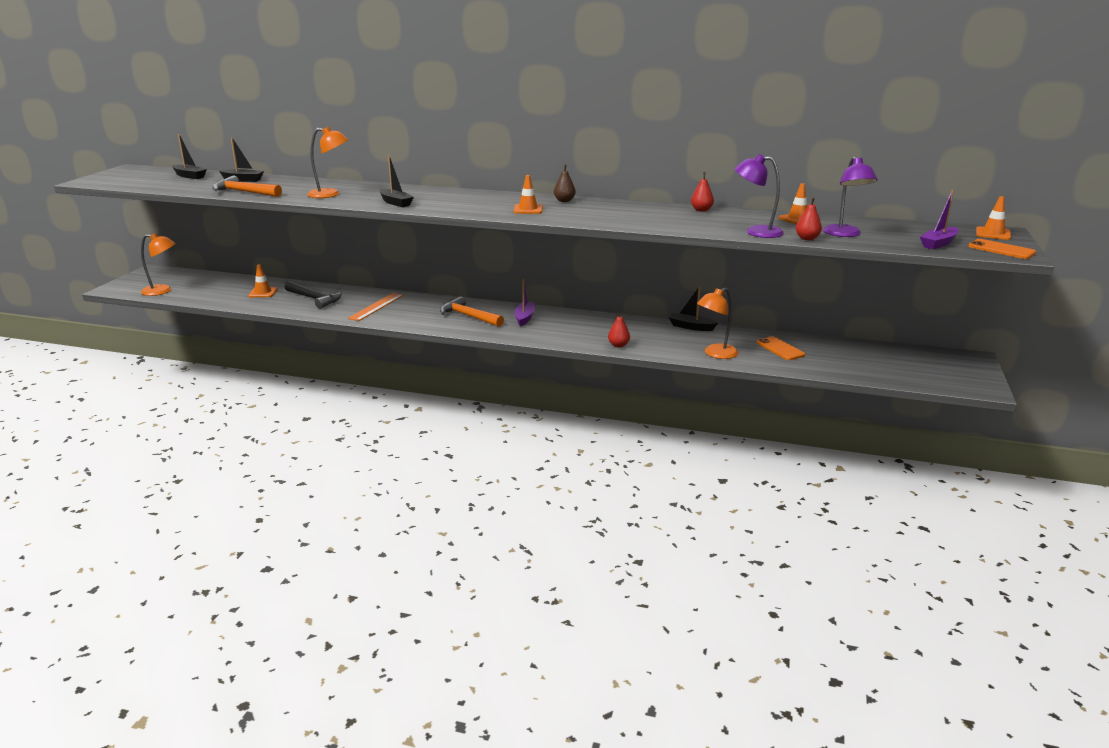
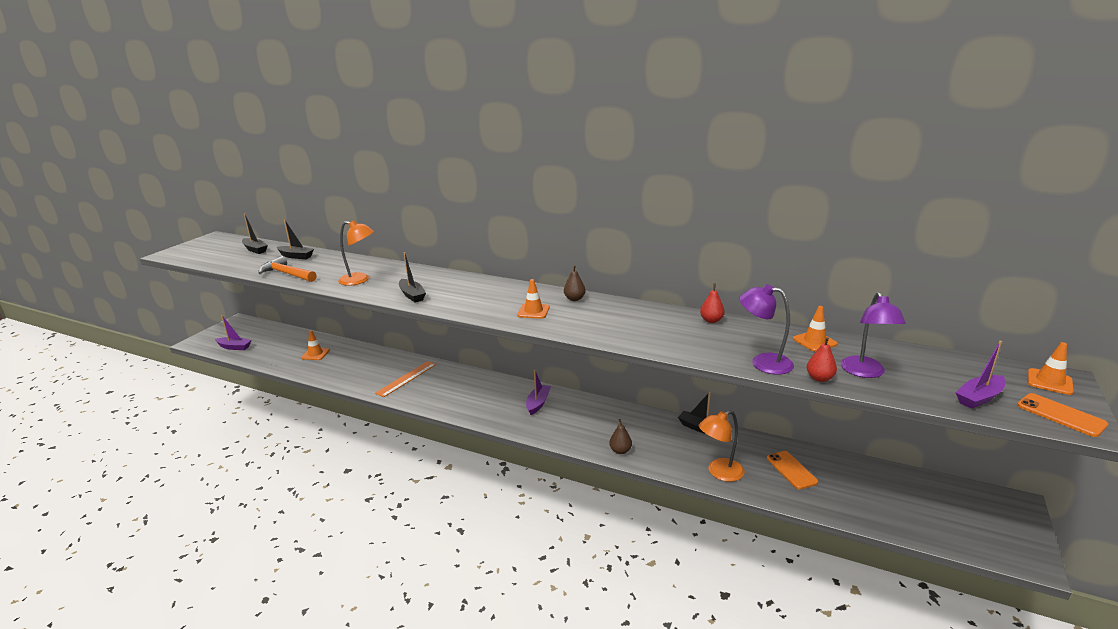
camera: 10 degrees right, 0 degrees up
(162, 291) = (234, 347): orange lamp -> purple boat
(314, 299) = (356, 365): black hammer -> none
(469, 316) = (486, 398): orange hammer -> none
(618, 345) = (620, 451): red pear -> brown pear

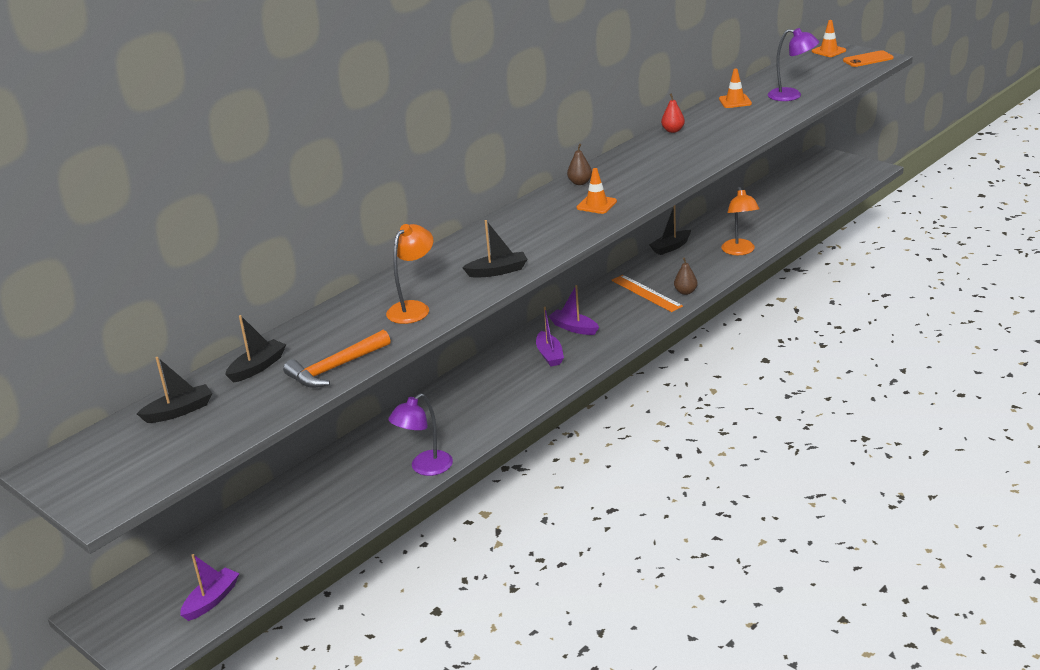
camera: 70 degrees left, 5 degrees up
(315, 354) = (314, 504): orange traffic cone -> none
(406, 378) = (453, 418): orange ruler -> orange ruler (646, 293)
(763, 362) = (759, 124): purple lamp -> purple lamp (425, 468)
(791, 470) = (750, 221): orange phone -> none
(819, 378) = (793, 111): red pear -> none
(979, 398) = (840, 73): purple boat -> purple boat (549, 355)

